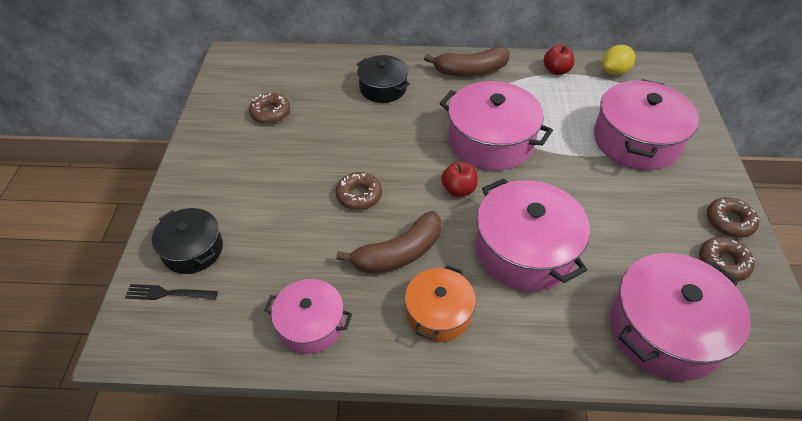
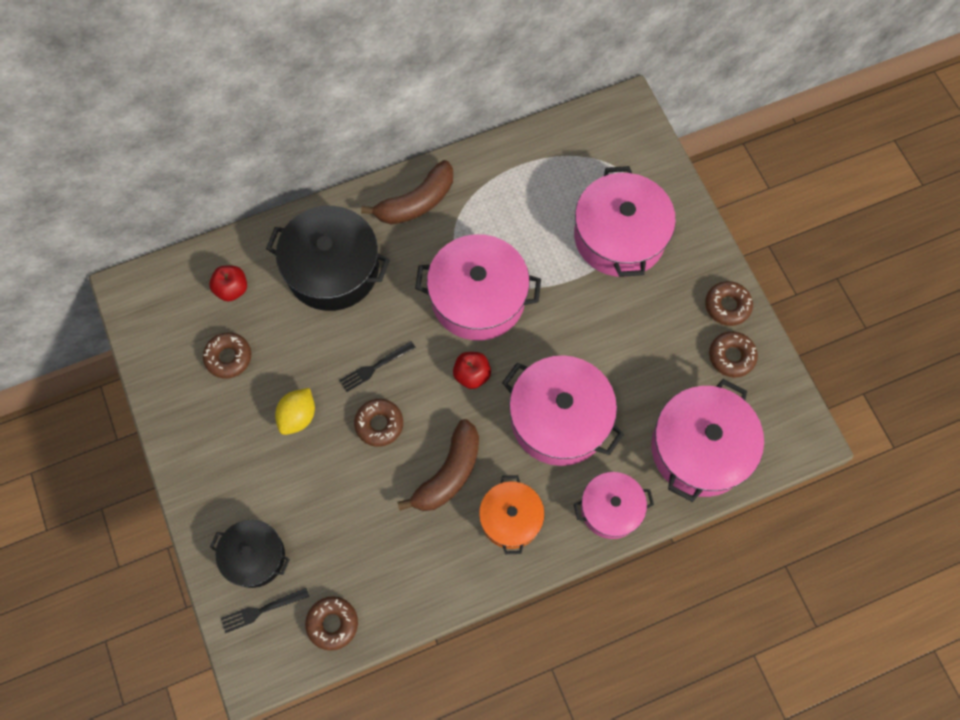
camera: 25 degrees left, 20 degrees up
(220, 332) = (332, 623): none -> brown donut
(311, 324) = (407, 580): pink pot -> pink pot (610, 509)
(379, 156) = (375, 367): none -> black fork
(383, 88) = (332, 269): black pot -> black pot, size x1.67
(556, 70) = (508, 164): red apple -> red apple (232, 289)
(614, 72) = (570, 141): yellow lemon -> yellow lemon (298, 416)

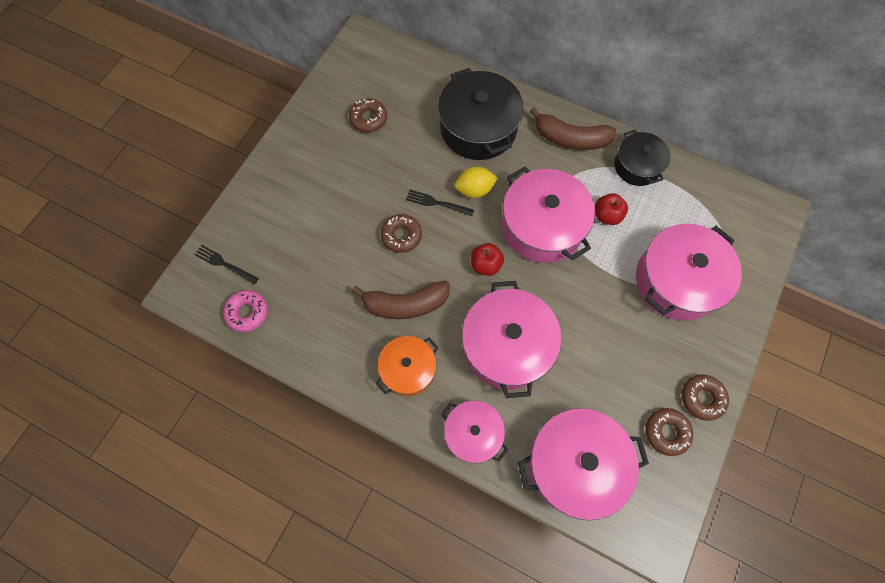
camera: 50 degrees right, 0 degrees up
(232, 289) = (413, 86): red apple -> red apple (607, 215)
(254, 557) = (255, 233): black pot -> black pot (637, 166)
(298, 416) = (365, 185): yellow lemon -> yellow lemon (475, 190)
(332, 623) = (247, 312): brown donut -> pink donut

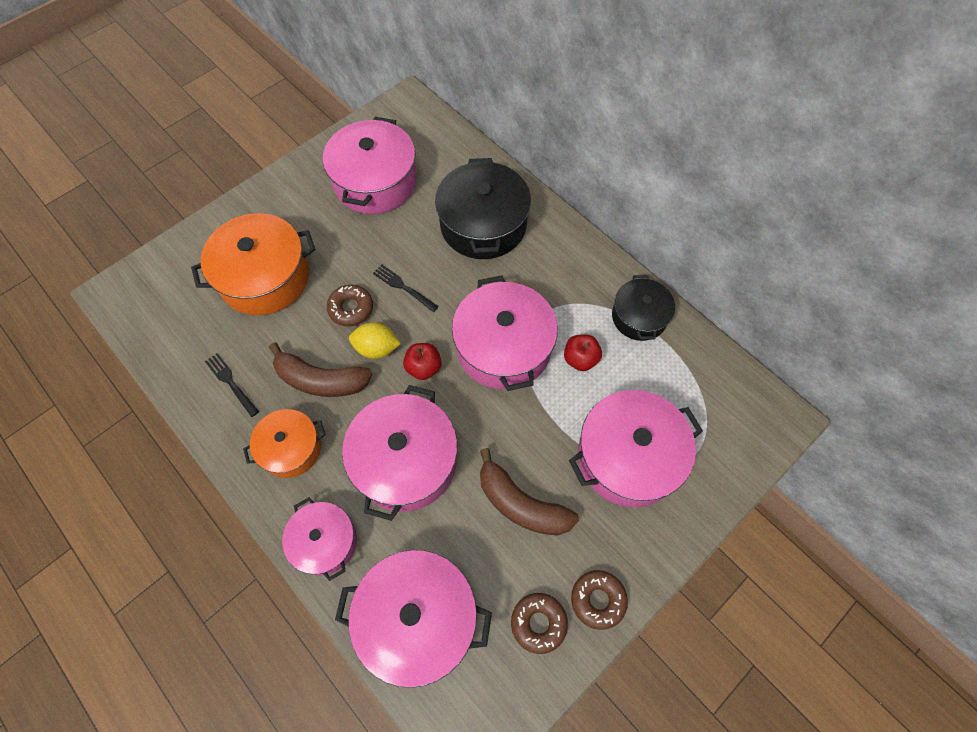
camera: 20 degrees right, 5 degrees down
(224, 264) = (165, 280): black fork -> black fork (231, 383)
(247, 312) = (162, 334): pink donut -> none
(313, 233) = (265, 277): none -> orange pot
(368, 119) = (375, 182): brown donut -> pink pot
(475, 190) = (449, 286): yellow lemon -> yellow lemon (377, 348)
(570, 138) = (577, 265): brown banana -> brown banana (521, 503)

